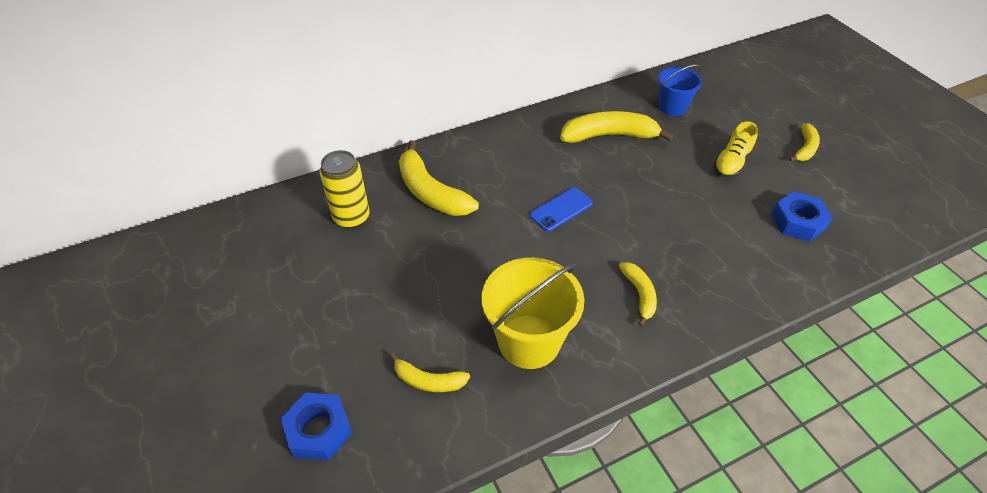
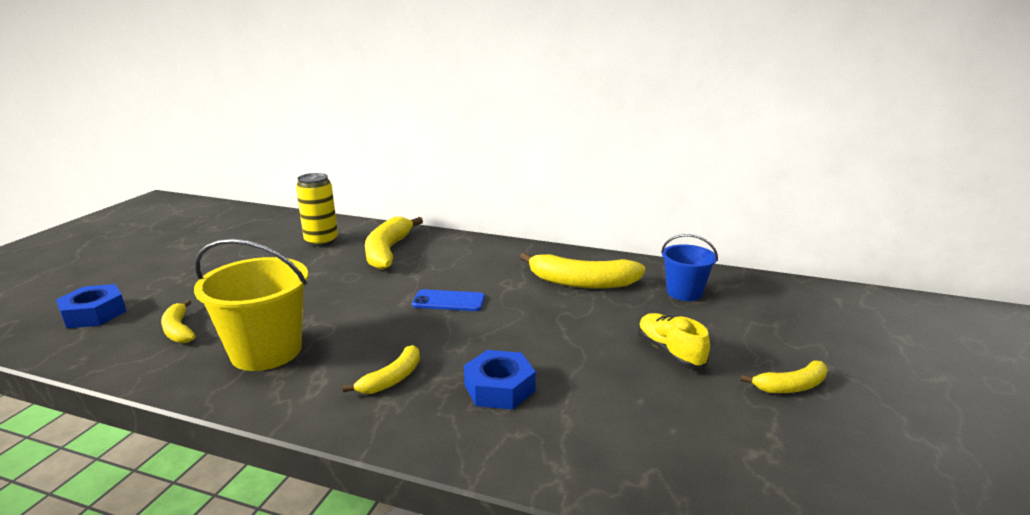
camera: 45 degrees right, 25 degrees down
(609, 135) = (582, 283): yellow banana -> yellow banana turned 150 degrees clockwise
(731, 163) = (669, 352): yellow shoe -> yellow shoe turned 75 degrees clockwise
(798, 222) = (657, 431): blue nut -> blue nut (499, 388)

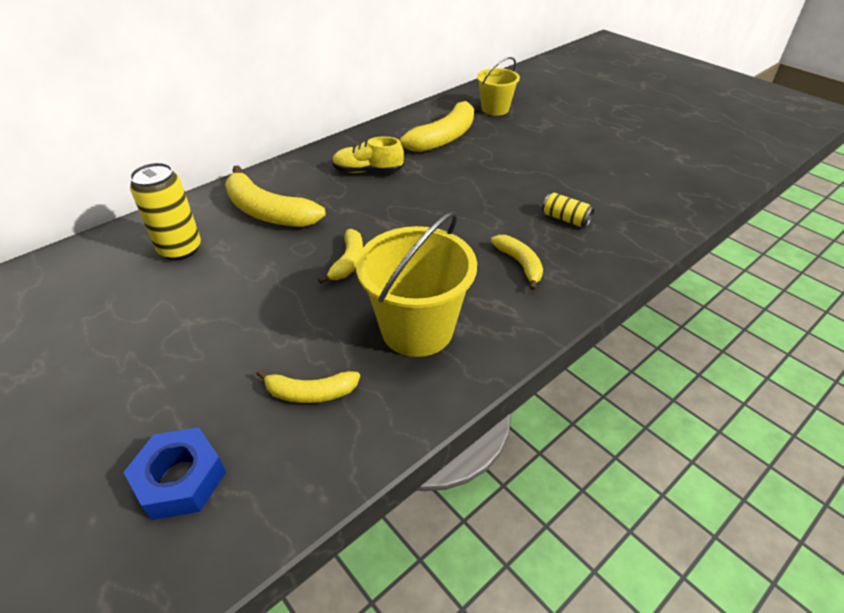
camera: 60 degrees left, 20 degrees up
(449, 301) = (414, 205): blue phone -> none
(499, 388) = (565, 219): blue nut -> yellow can
(669, 352) = (566, 143): yellow shoe -> yellow shoe (368, 171)
(684, 292) = (495, 109): blue bucket -> yellow bucket
(791, 386) = (627, 123): yellow banana -> yellow banana (348, 262)

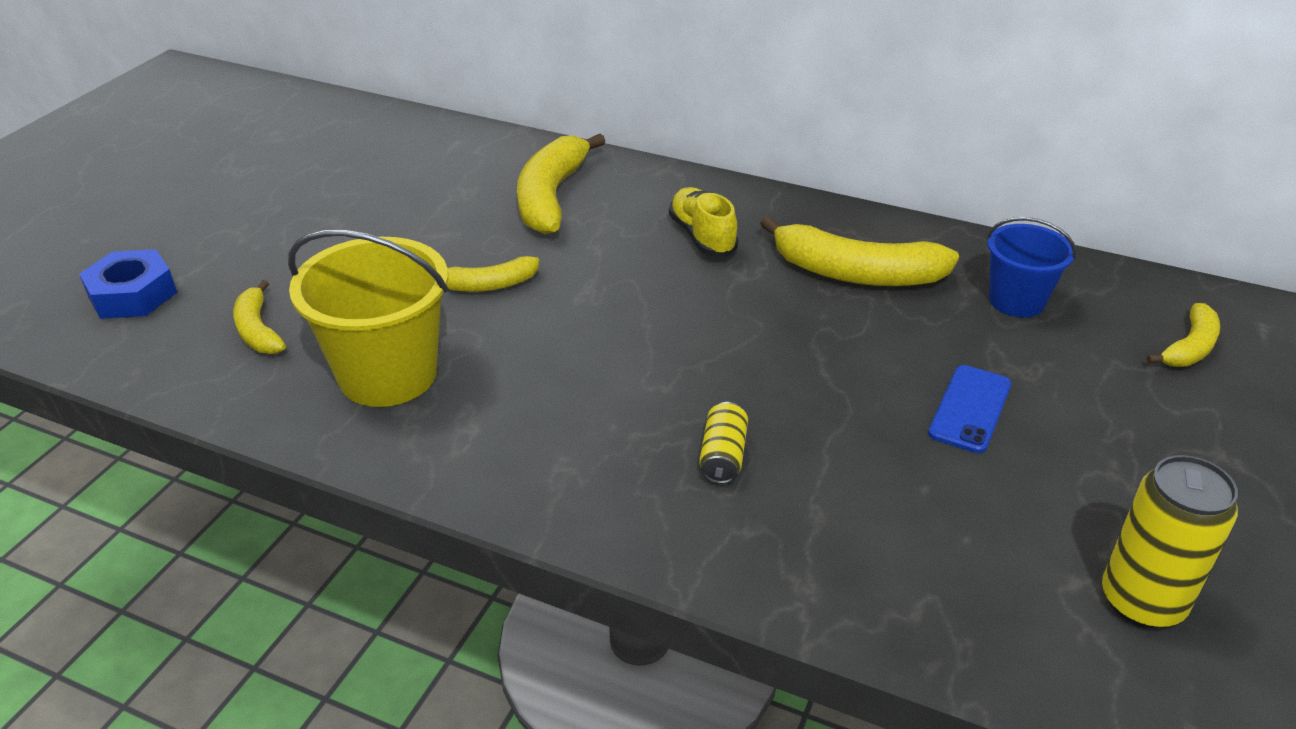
camera: 65 degrees right, 5 degrees down
(180, 249) = (446, 170): yellow can -> yellow can (1142, 601)
(495, 109) = (1016, 301): yellow bucket -> blue bucket
(520, 264) = (570, 432): yellow banana -> yellow banana (1189, 348)
(564, 145) = (970, 409): none -> blue phone

